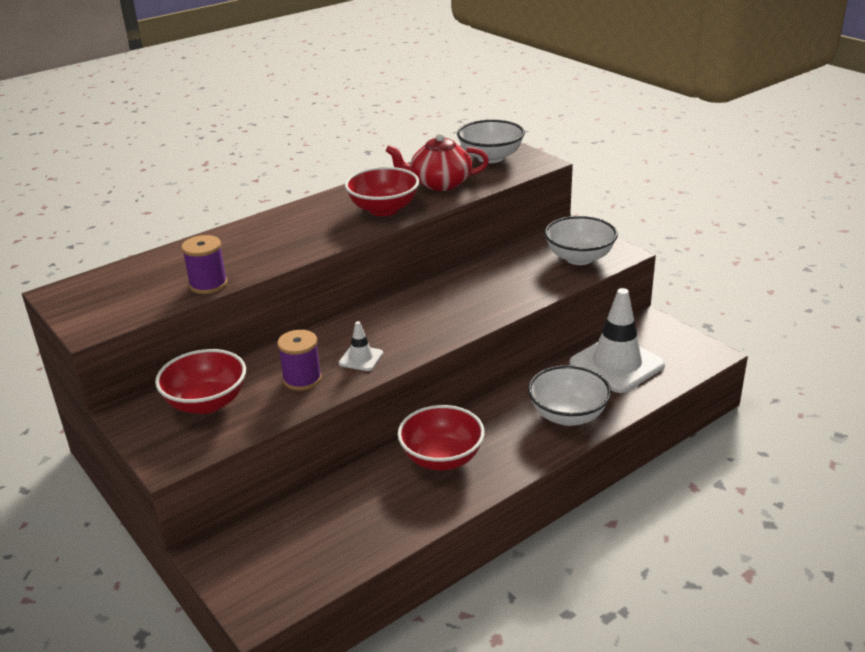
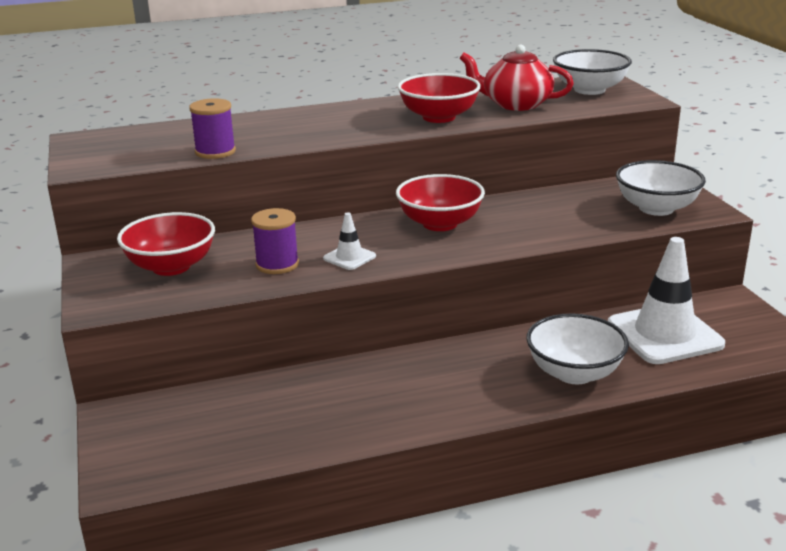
camera: 20 degrees right, 5 degrees down
(442, 458) = (404, 383): red bowl -> red bowl (440, 223)

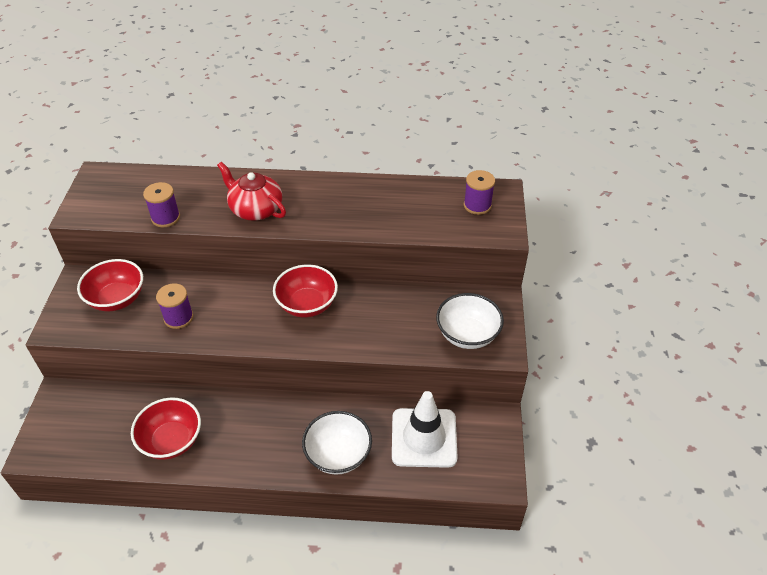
camera: 20 degrees right, 20 degrees up
(349, 257) = (226, 325): white traffic cone -> none
(439, 117) = (339, 214): red bowl -> red bowl (171, 440)
(516, 104) = (406, 211): red teapot -> red teapot (255, 209)
(589, 90) = (477, 205): white bowl -> purple spool

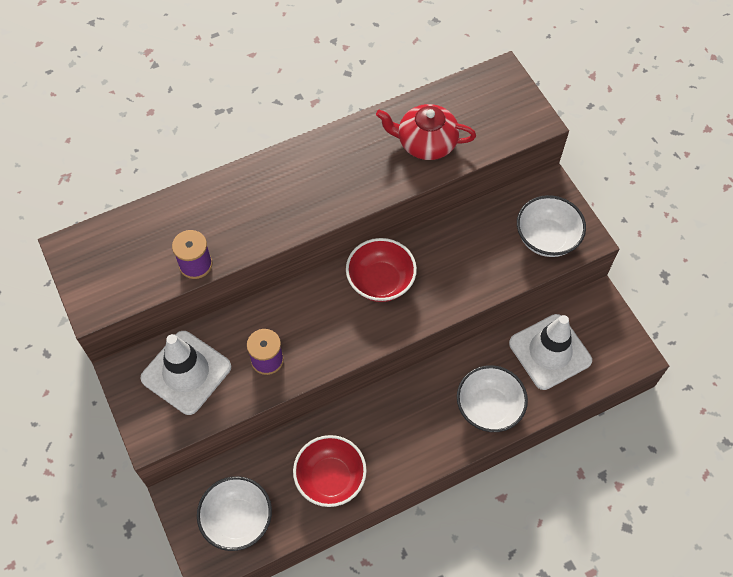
camera: 30 degrees left, 15 degrees up
(81, 433) = (237, 520): none -> white bowl
(117, 299) = (186, 372): red bowl -> white traffic cone
(255, 209) = (280, 209): red teapot -> red teapot (425, 143)
(477, 205) = (491, 101): purple spool -> none

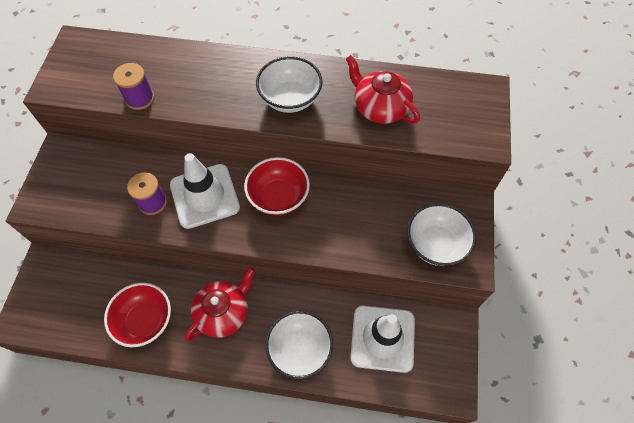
camera: 35 degrees right, 0 degrees up
(186, 372) = (94, 176): white traffic cone -> white traffic cone (205, 196)
(237, 520) = (62, 305): white bowl -> white bowl (290, 99)
(396, 423) = (223, 312): none -> red teapot

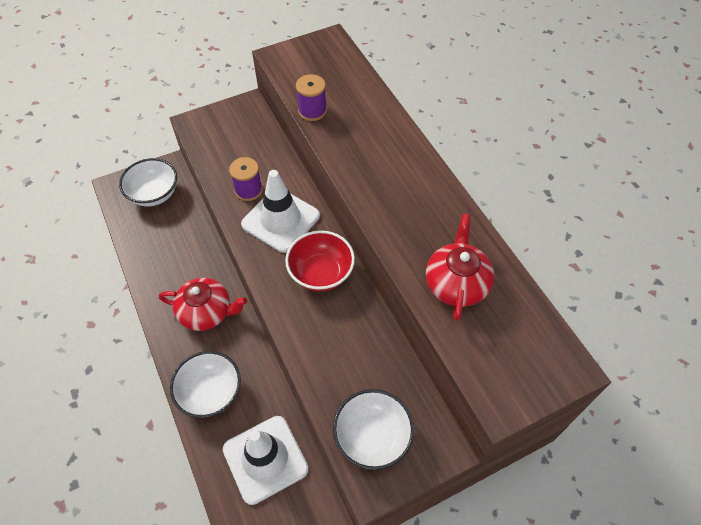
camera: 55 degrees right, 5 degrees down
(145, 321) = (164, 262): red bowl -> none
(290, 99) = (402, 208): white bowl -> white bowl (154, 194)

